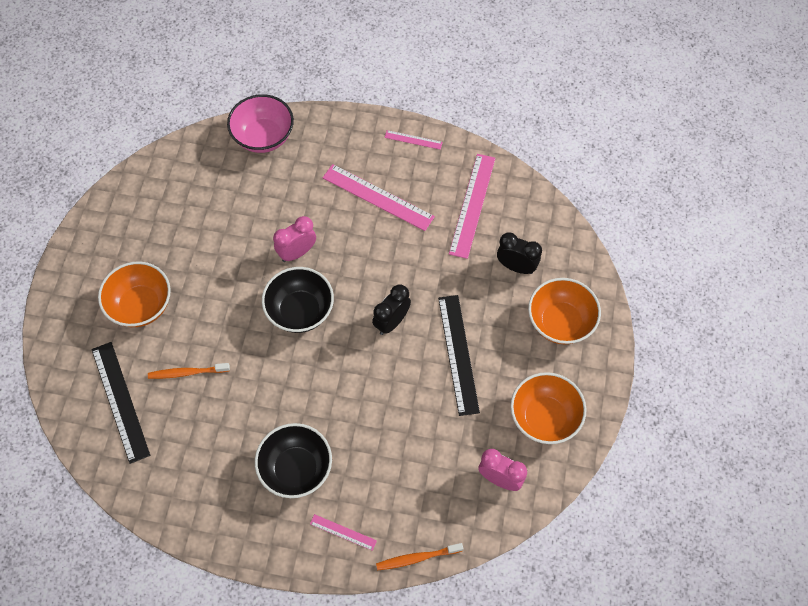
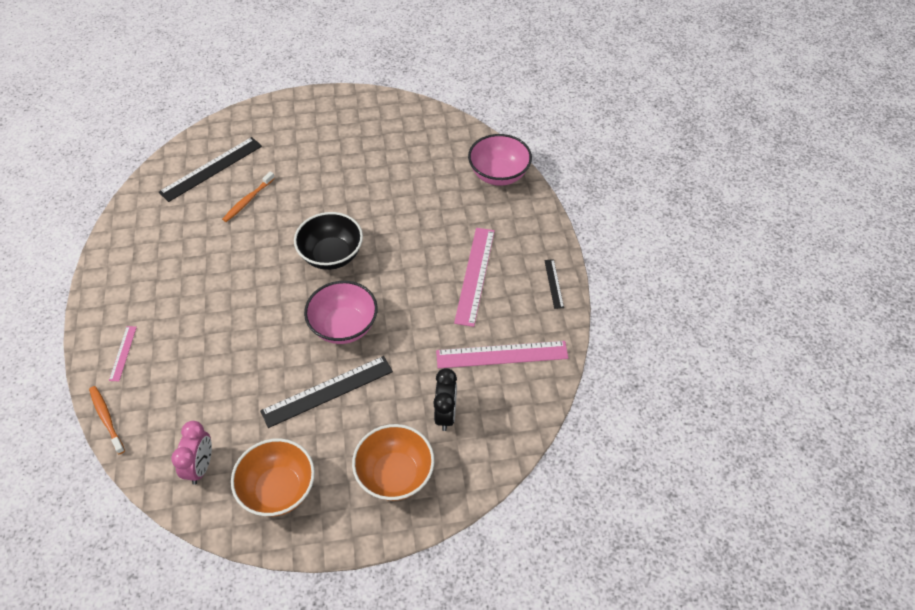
camera: 70 degrees right, 10 degrees down
(140, 306) = (300, 152): orange bowl -> none
(187, 373) = (248, 200): orange toothbrush -> orange toothbrush turned 120 degrees counterclockwise
(296, 469) = (176, 300): black bowl -> none
(297, 253) = (390, 235): pink clock -> none
(391, 322) = (344, 326): black clock -> pink bowl
(413, 140) = (553, 283): pink ruler -> black ruler

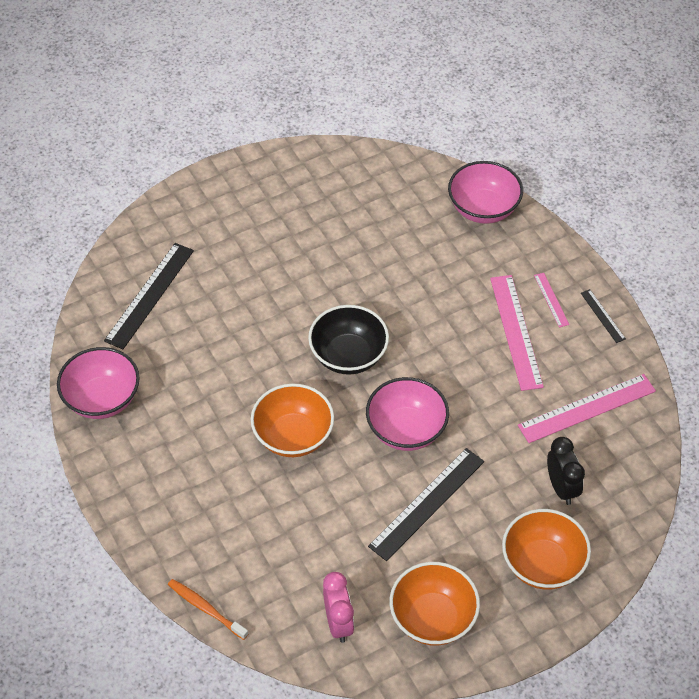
camera: 20 degrees left, 0 degrees up
(123, 353) = (179, 534): pink ruler -> pink ruler (551, 299)
(131, 233) = (102, 399): none -> pink bowl
(248, 200) = (216, 320): orange toothbrush -> none
(253, 304) = (293, 436): none -> orange bowl

